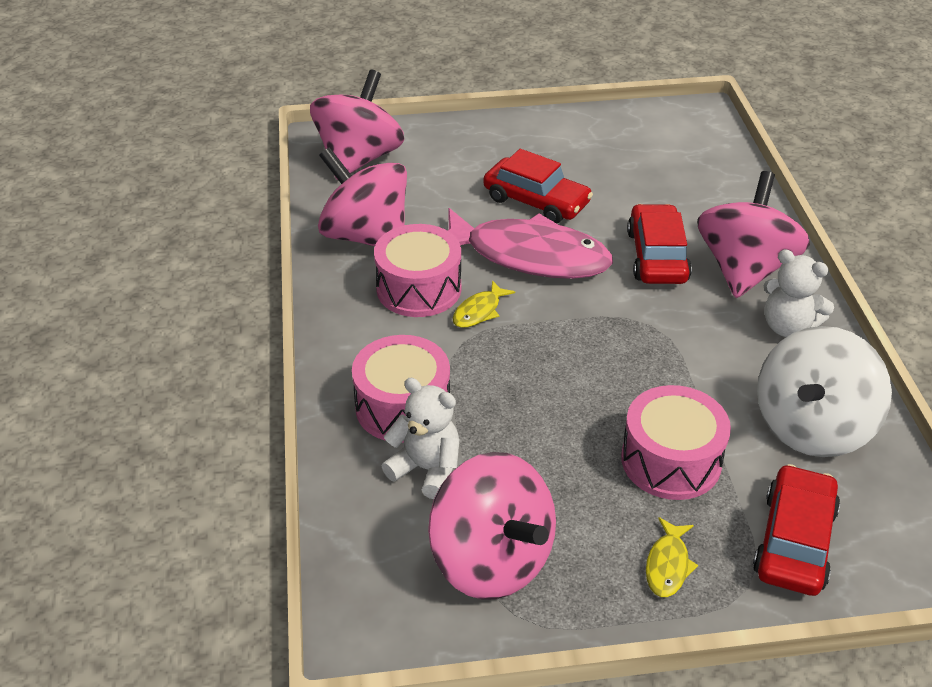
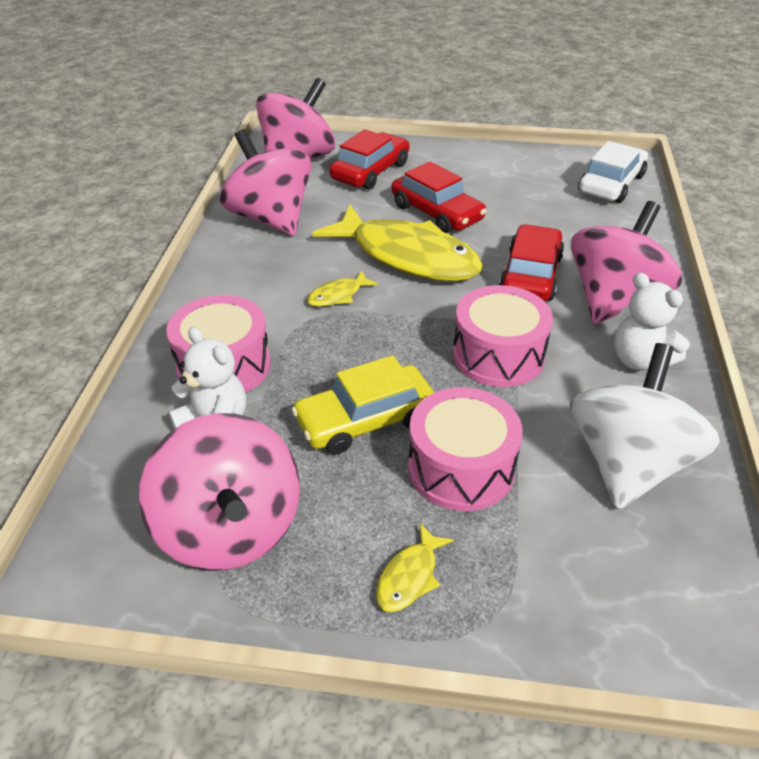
camera: 15 degrees right, 0 degrees up
(419, 288) = (293, 267): pink drum -> pink drum (498, 355)
(529, 256) = (407, 256): pink fish -> yellow fish
(565, 433) = (365, 420): none -> yellow car
(696, 140) = (611, 184): none -> white car
(794, 541) = (562, 582): red car -> red car (370, 171)
(811, 427) = (628, 464): white spinning top -> white spinning top turned 150 degrees clockwise

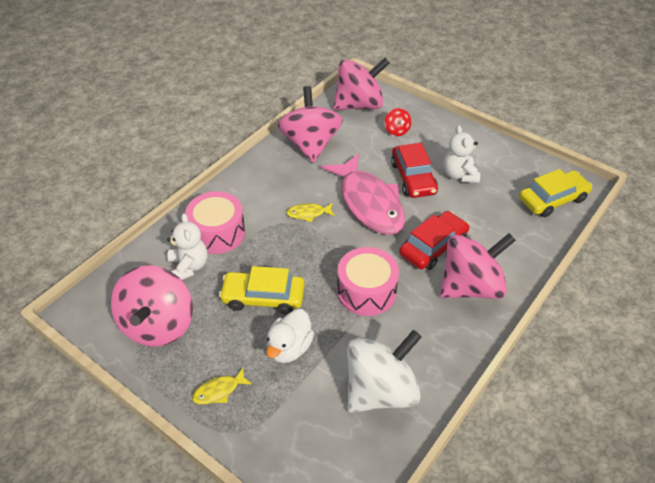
camera: 30 degrees right, 5 degrees up
(370, 171) = (396, 131): red car -> red spinning top
(407, 256) = (369, 203): yellow fish -> pink fish
(461, 468) = (289, 348): pink drum -> white duck
(611, 184) = (552, 199): white car -> yellow car
(639, 360) = (448, 333): white teddy bear -> white teddy bear (459, 175)

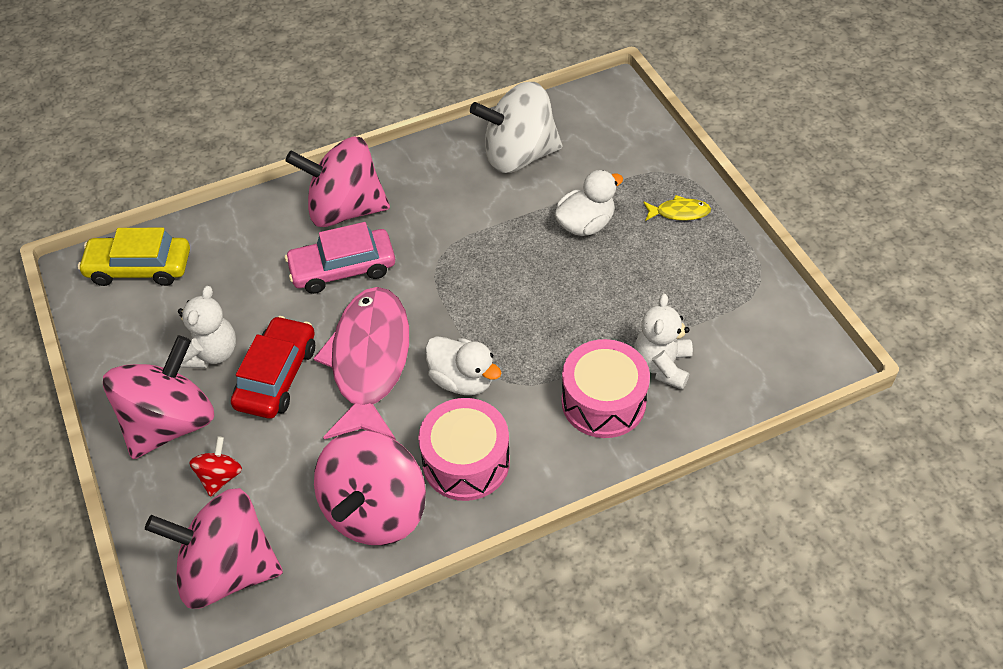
camera: 150 degrees left, 5 degrees up
(158, 325) = (725, 304): pink spinning top -> pink spinning top (170, 423)
(263, 297) = (585, 288): yellow car -> none
(308, 213) = (462, 380): yellow fish -> white duck
(366, 291) = (462, 249): pink drum -> pink drum (466, 461)
(433, 247) = (343, 268): red car -> pink car

